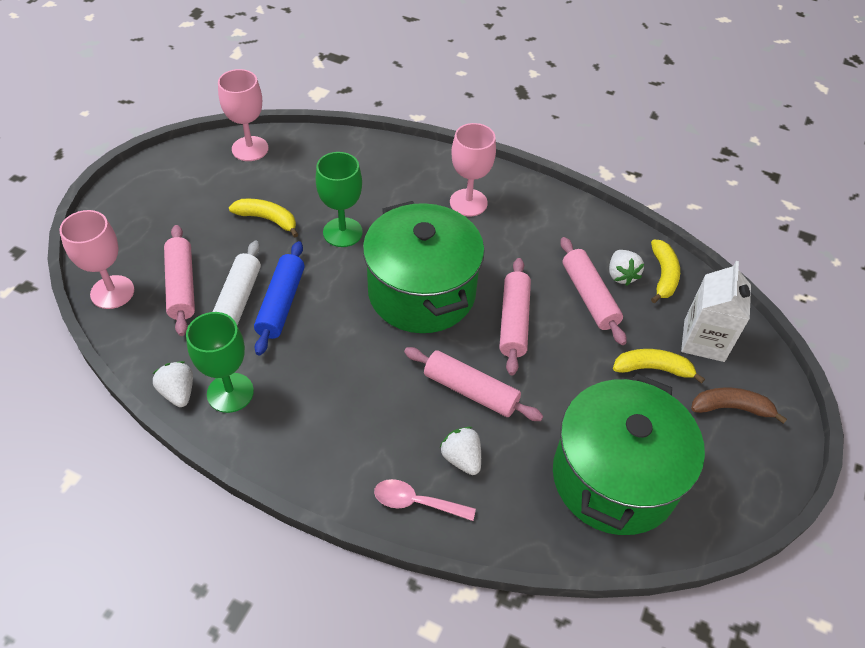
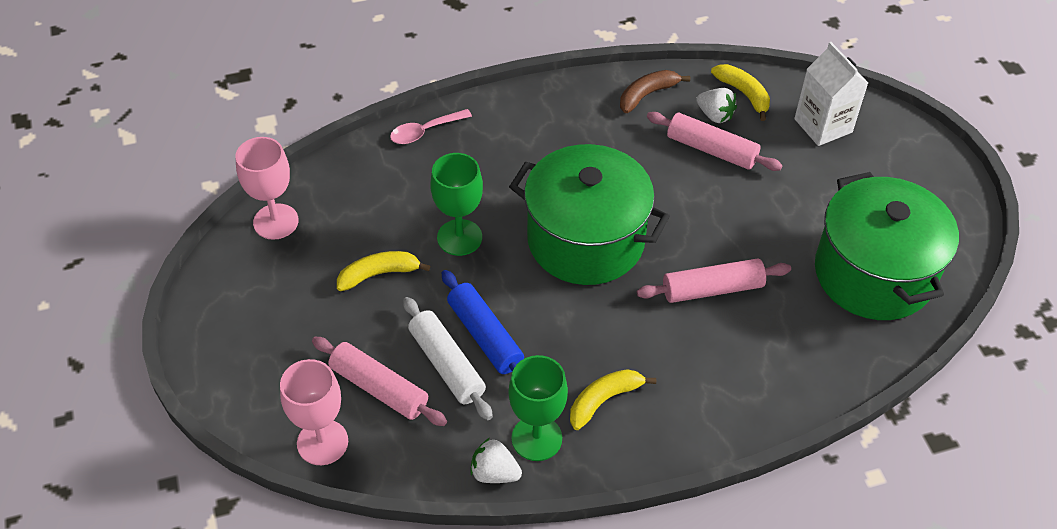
camera: 40 degrees left, 0 degrees up
(416, 502) = (770, 400): pink spoon -> pink spoon (425, 131)
(461, 458) = (763, 343): white strawberry -> none
(468, 202) = (532, 136): pink goblet -> none
(513, 321) = (681, 211): pink rolling pin -> none
(653, 368) = (813, 173): yellow banana -> yellow banana (604, 400)
(731, 408) = (890, 163): brown banana -> brown banana (647, 95)

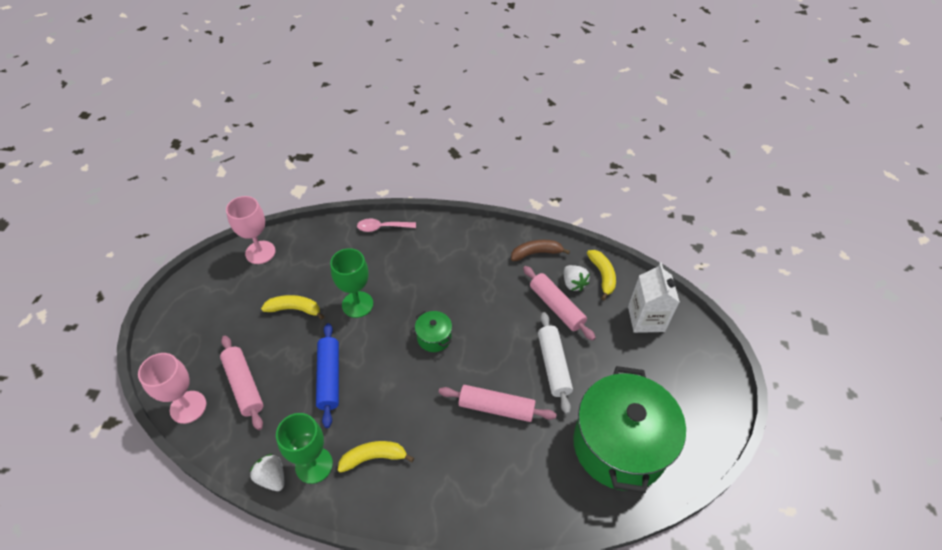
camera: 25 degrees right, 0 degrees up
(447, 364) = (294, 387): white rolling pin -> white rolling pin (553, 365)
(586, 240) = (434, 338): green pot -> green pot, size x0.41

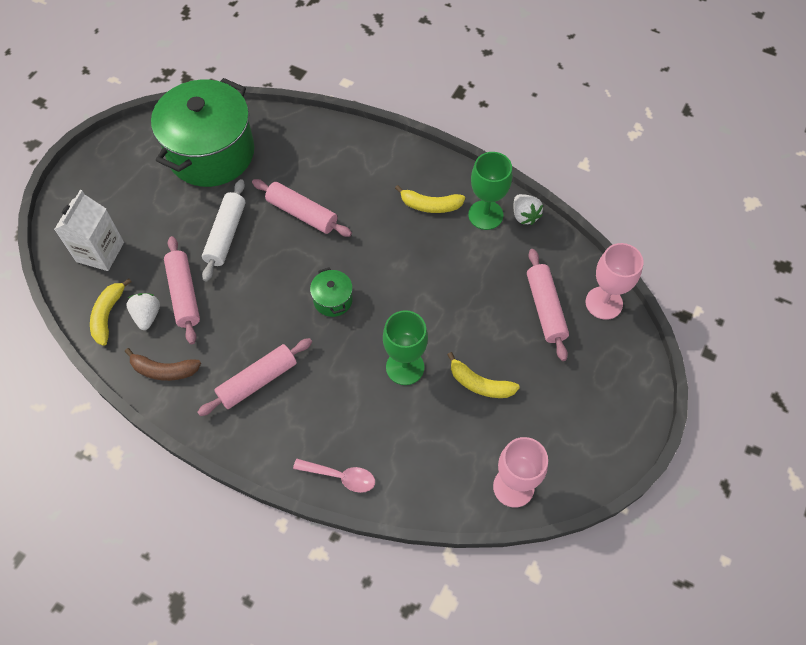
camera: 160 degrees left, 10 degrees up
(329, 378) = (456, 290): blue rolling pin -> none
(465, 265) = (258, 381): none -> pink rolling pin

